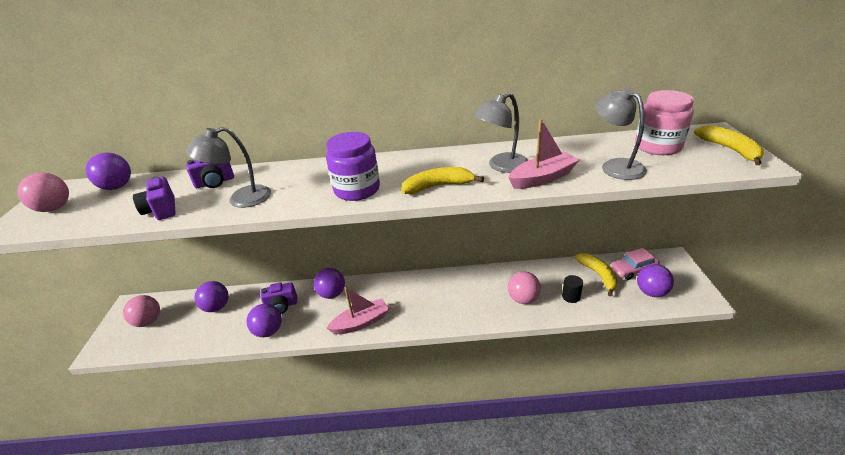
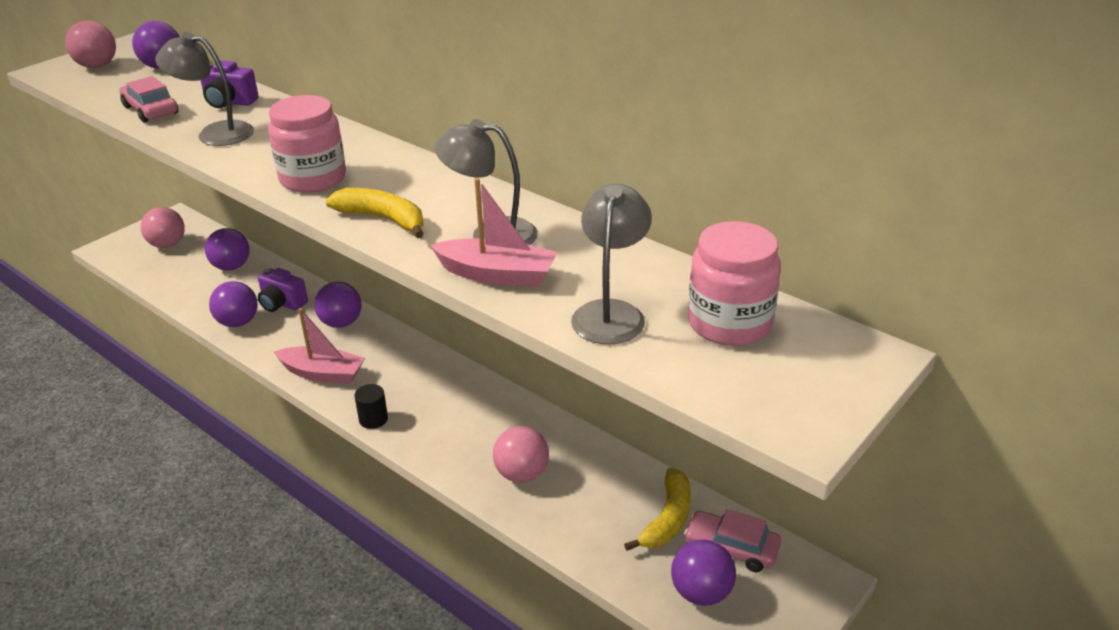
camera: 40 degrees right, 0 degrees up
(161, 210) = (151, 110): purple camera -> pink car
(357, 190) = (313, 178): purple jar -> pink jar
(571, 296) = (584, 515): black cylinder -> black cylinder (373, 419)
(730, 150) = (817, 389): yellow banana -> none

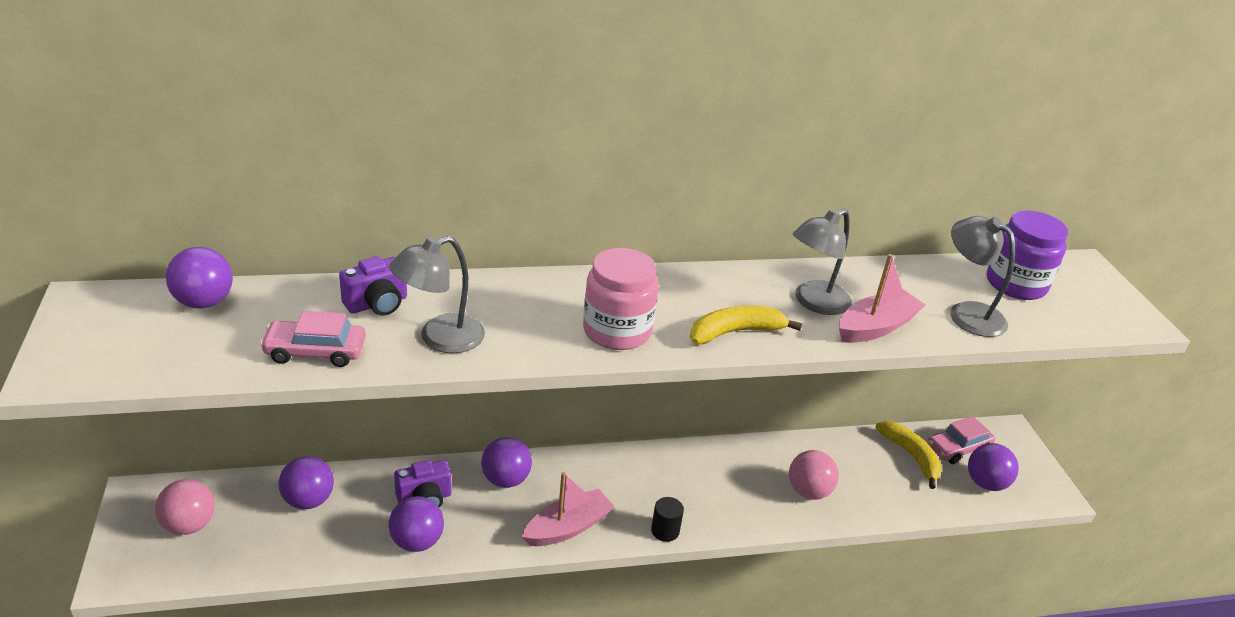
camera: 55 degrees left, 0 degrees up
(97, 66) = (114, 338): pink ball -> none
(729, 323) = (1015, 284): pink jar -> purple jar

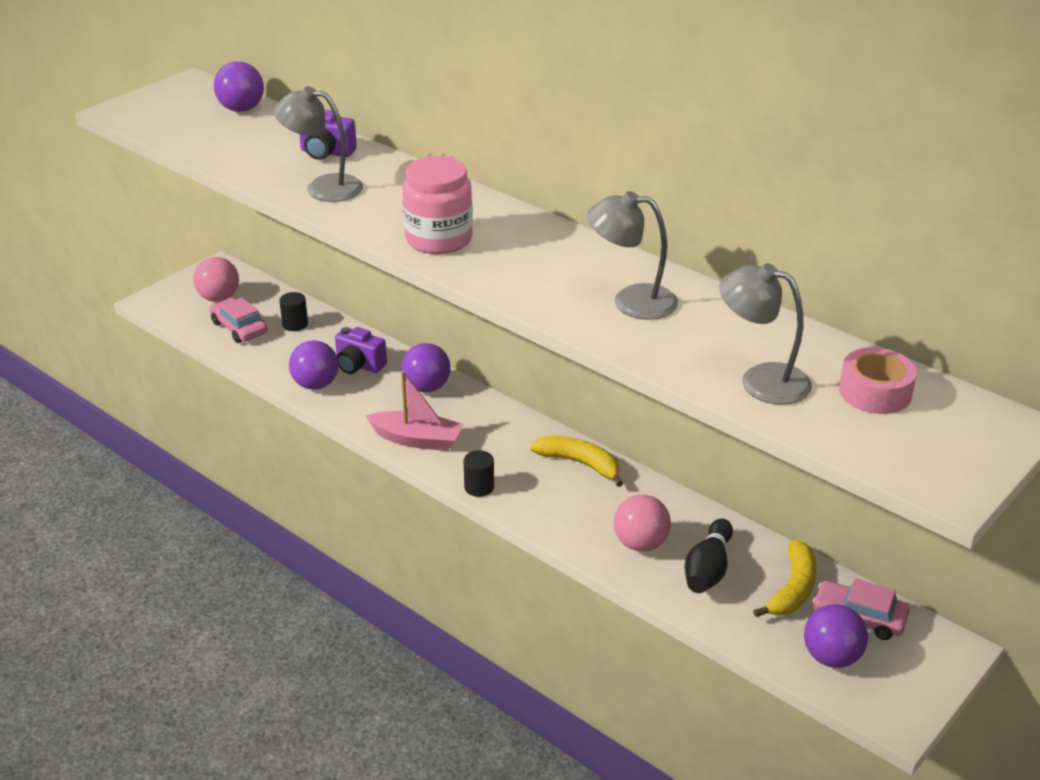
camera: 55 degrees right, 0 degrees up
(308, 500) = (295, 324): purple ball -> black cylinder
(315, 351) = (246, 160): pink car -> pink car (239, 328)
(735, 332) = (521, 283): yellow banana -> yellow banana (580, 463)
(861, 479) = (708, 569): none -> black bowling pin
(875, 327) = (645, 341): pink boat -> none
(967, 313) = (761, 380): grey lamp -> grey lamp turned 75 degrees counterclockwise
(1015, 284) = (875, 392): purple jar -> pink tape

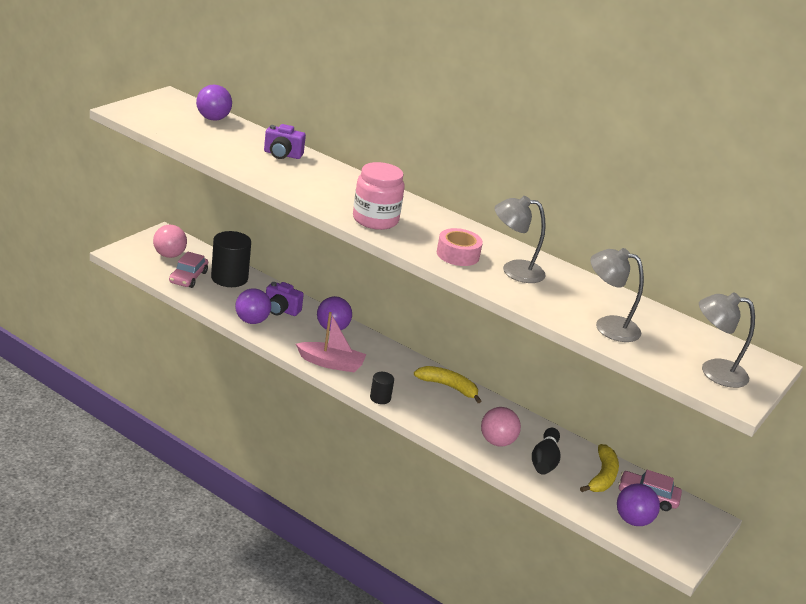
camera: 10 degrees left, 5 degrees down
(239, 328) = (188, 277): pink car -> pink car turned 120 degrees counterclockwise
(295, 324) = (229, 278): black cylinder -> black cylinder, size x1.97
(323, 187) = (286, 178): grey lamp -> grey lamp (714, 371)
(875, 392) = (681, 339): pink tape -> pink tape (457, 255)

